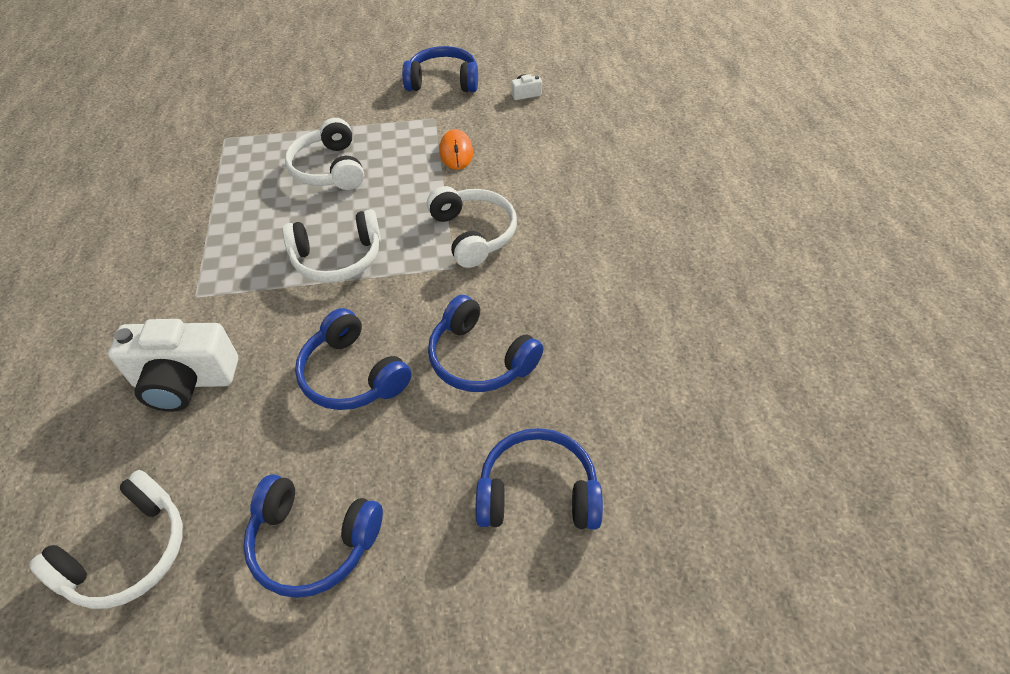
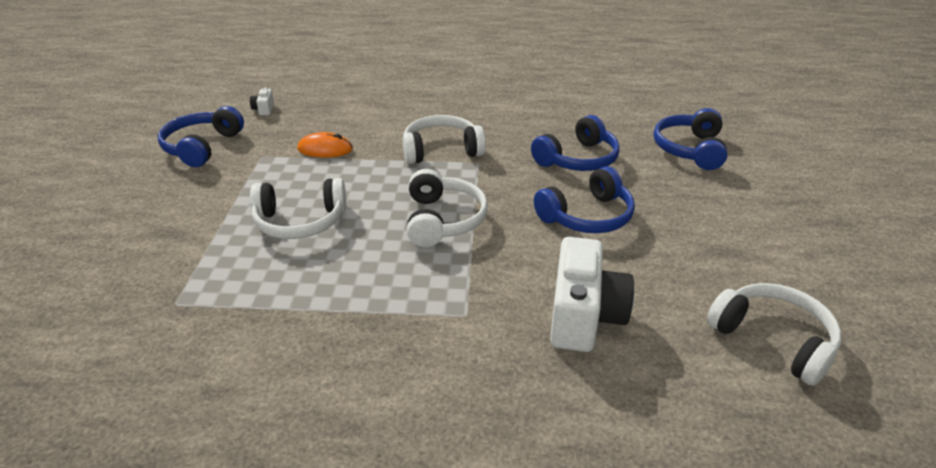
camera: 80 degrees left, 15 degrees down
(313, 542) = (742, 239): blue headphones -> none

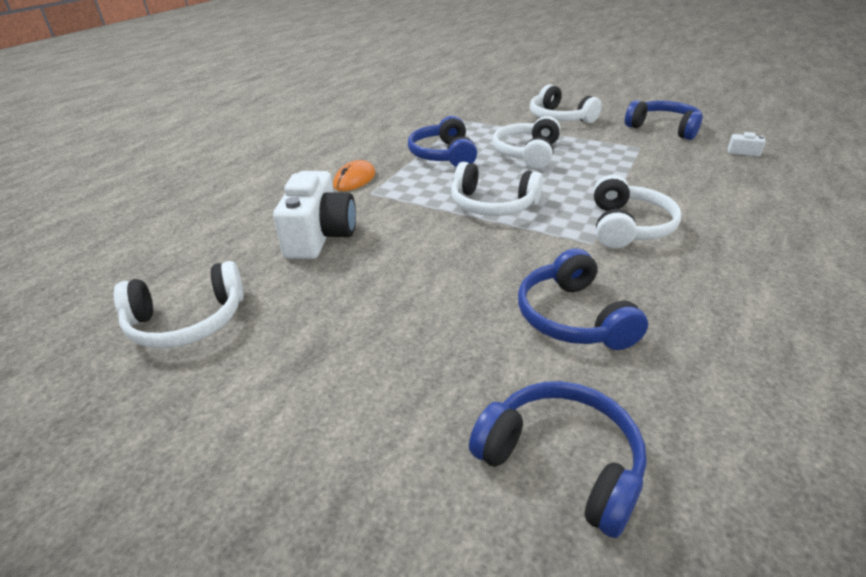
camera: 115 degrees right, 0 degrees up
(165, 216) = (559, 118): none -> white headphones
(325, 149) = (647, 171): orange mouse -> orange mouse (354, 179)
(584, 316) = (320, 236): white camera -> white camera turned 120 degrees counterclockwise
(587, 216) = (445, 282): blue headphones -> blue headphones (443, 155)

